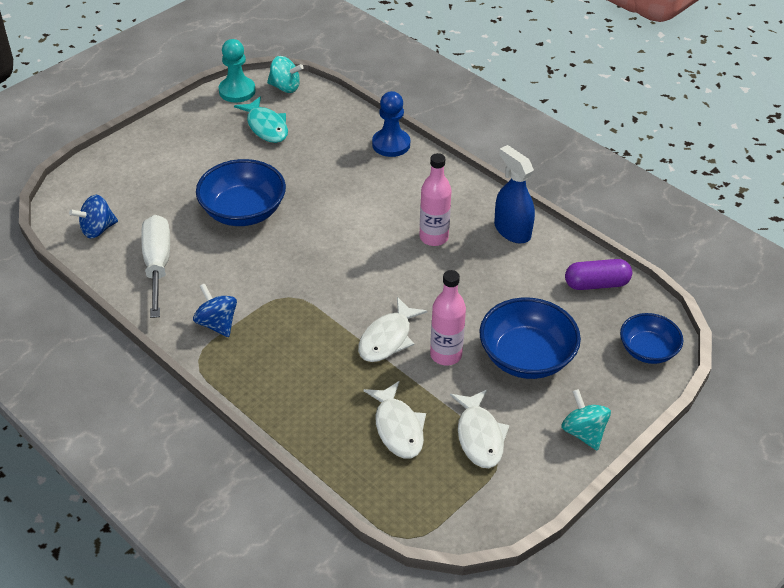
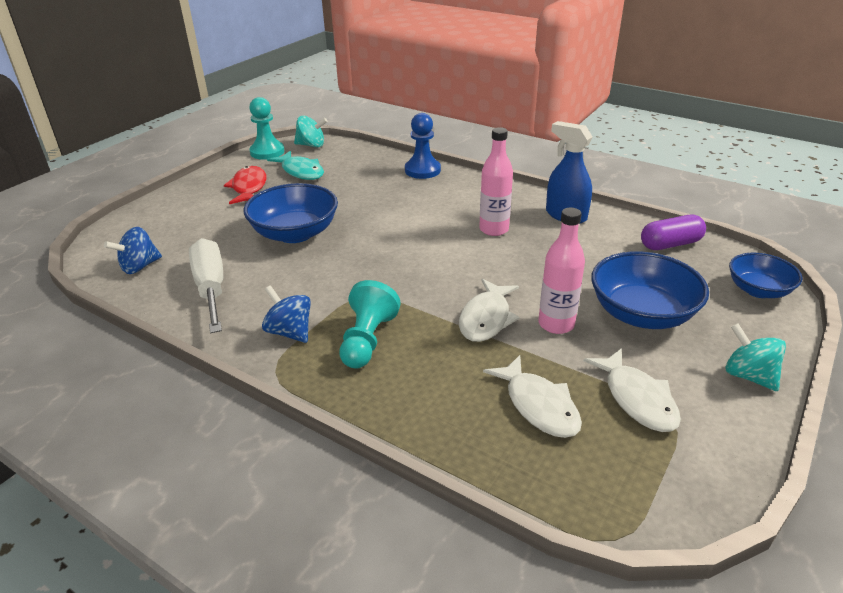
camera: 10 degrees left, 10 degrees down
(210, 142) = (249, 187): none -> red fish
(279, 343) = (367, 340): none -> turquoise pawn

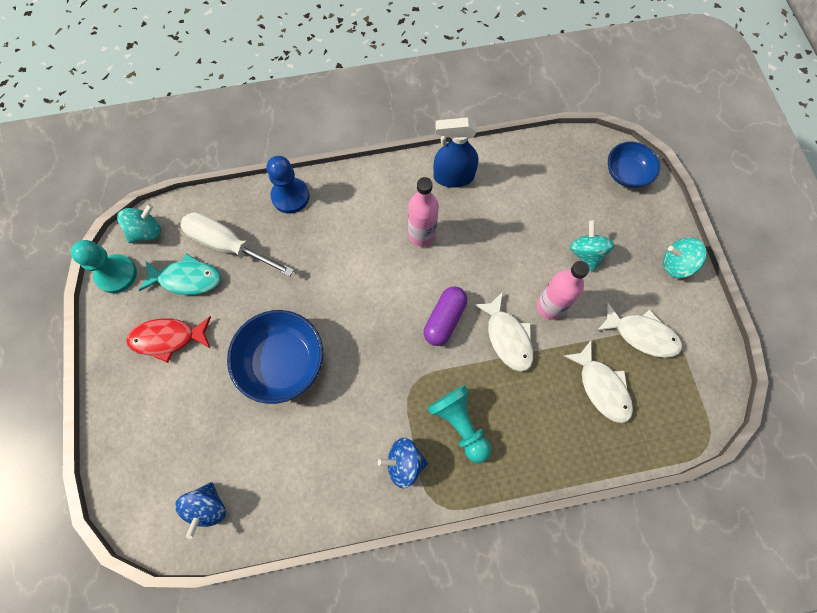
camera: 45 degrees left, 35 degrees up
(211, 288) = (296, 476): white screwdriver -> white screwdriver (228, 245)
(249, 187) = (168, 338): red fish -> red fish turned 45 degrees counterclockwise
(538, 405) = (601, 387): white fish -> white fish turned 45 degrees clockwise
(641, 314) = (586, 253): blue bowl -> turquoise spinning top
(670, 244) = (545, 160): purple capsule -> purple capsule (444, 319)

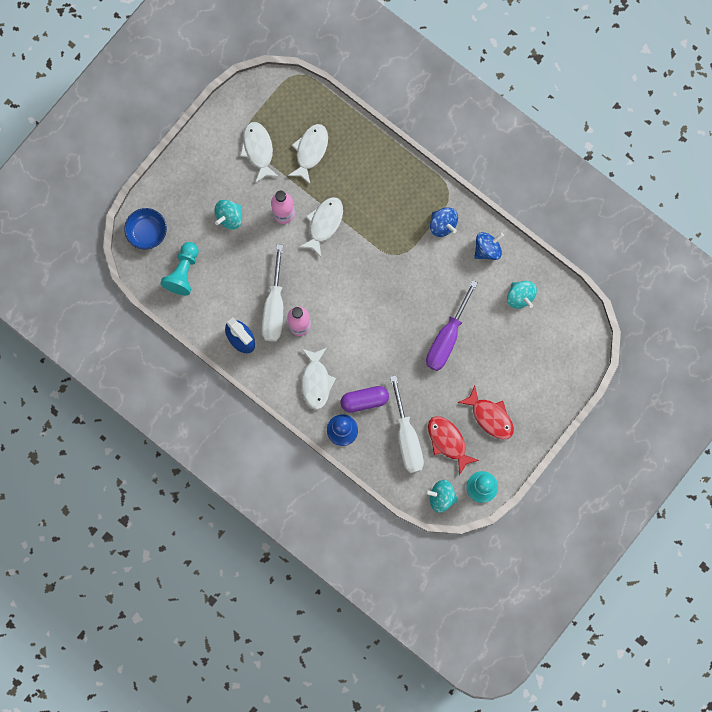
camera: 130 degrees left, 10 degrees up
(186, 279) = (448, 441): turquoise fish -> red fish
(208, 507) = (551, 306): blue spinning top -> blue spinning top (487, 249)
(282, 362) = (447, 338): blue bowl -> purple screwdriver
(355, 209) = (316, 381): none -> white fish
(444, 319) = (343, 267): purple capsule -> purple capsule (364, 400)
(459, 226) = (274, 307): none -> white screwdriver
(459, 424) = (397, 212): turquoise pawn -> turquoise pawn (183, 272)
(676, 264) = (193, 159): turquoise spinning top -> turquoise spinning top (520, 296)

